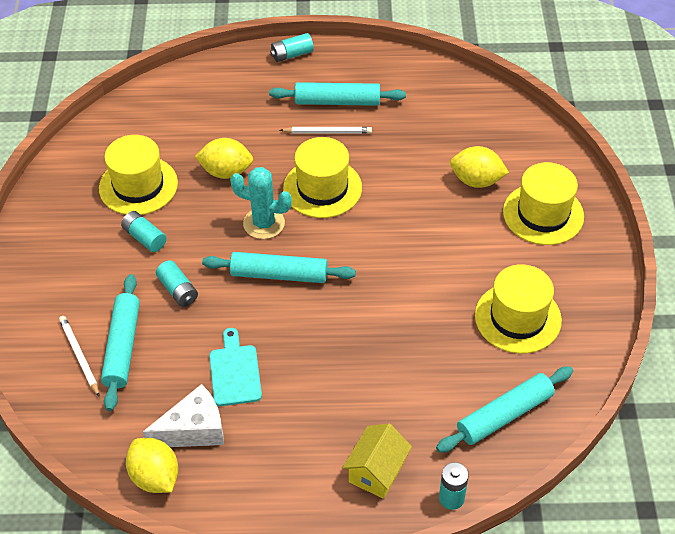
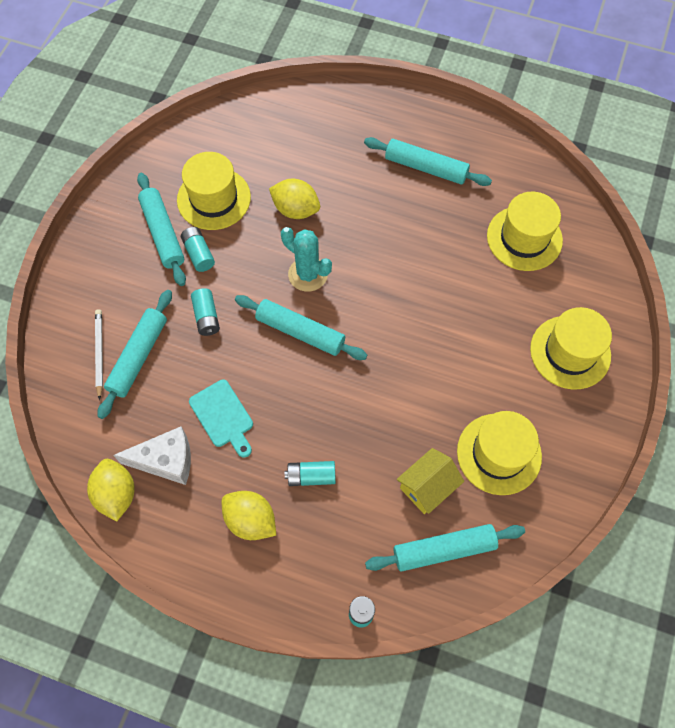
camera: 20 degrees right, 15 degrees up
(99, 231) = (163, 233): none -> turquoise rolling pin
(235, 372) = (223, 416): turquoise cutting board -> turquoise cutting board turned 135 degrees clockwise
(292, 54) = (404, 104): turquoise battery -> turquoise battery (311, 476)
(322, 188) = (375, 255): yellow hat -> yellow hat (524, 238)
(327, 132) = (403, 197): white pencil -> none
(377, 471) = (306, 562): yellow house -> yellow house (427, 487)
(476, 180) = (521, 295): yellow lemon -> yellow lemon (250, 520)

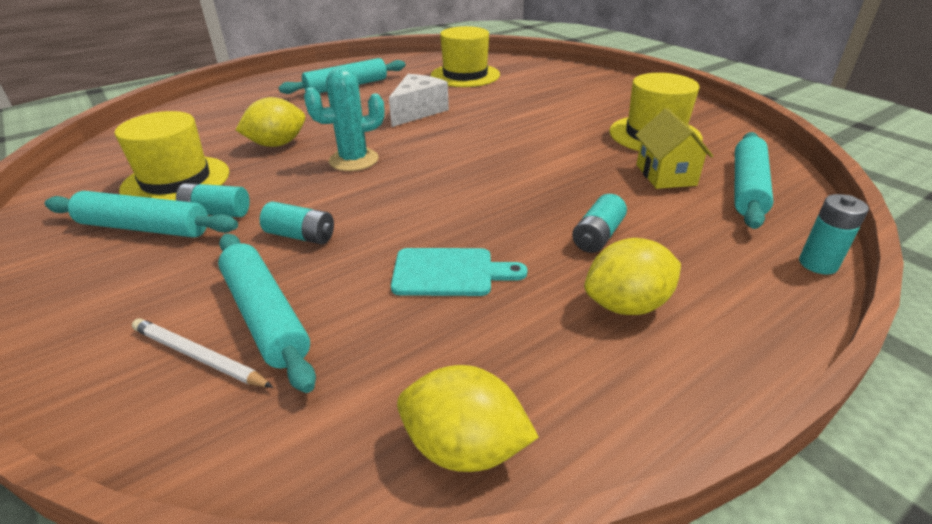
camera: 55 degrees left, 30 degrees down
(166, 461) = (461, 354): white cheese -> white cheese (418, 111)
(300, 332) = (410, 184): turquoise rolling pin -> none
(570, 352) = (583, 87): yellow hat -> none

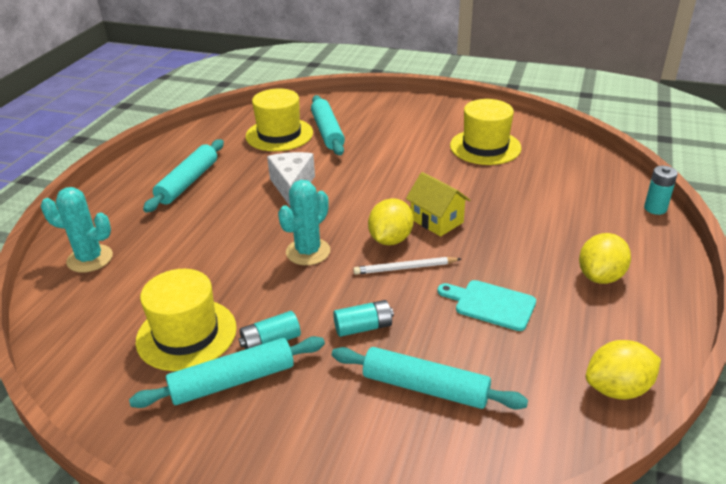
camera: 35 degrees left, 0 degrees up
(199, 356) = (425, 431): white pencil -> white pencil (405, 268)
(208, 111) = (90, 259): none -> turquoise cactus
(277, 144) = (220, 264): yellow lemon -> yellow lemon (390, 239)
(449, 272) = (491, 304): turquoise cutting board -> turquoise cutting board turned 120 degrees counterclockwise
(597, 236) = (539, 240): turquoise battery -> none
(665, 175) = (526, 178): yellow house -> yellow house (437, 221)
(747, 188) = (577, 170): turquoise rolling pin -> turquoise rolling pin (327, 132)

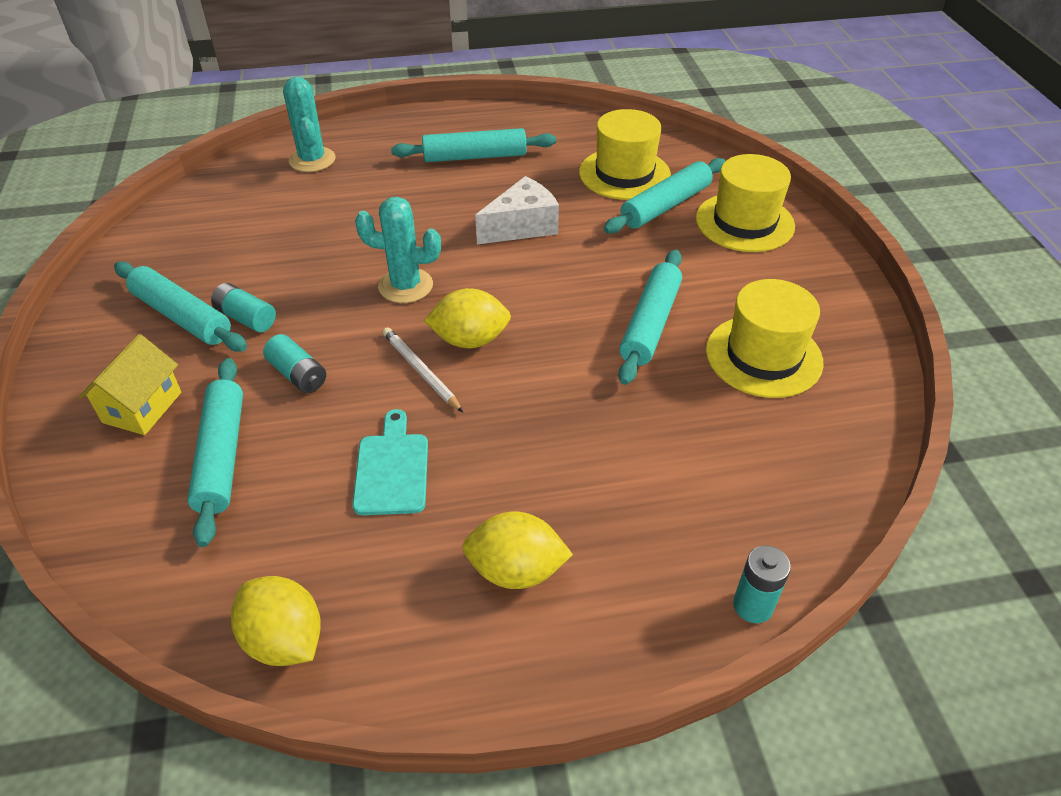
camera: 60 degrees right, 10 degrees up
(186, 334) = (234, 261): yellow hat -> yellow hat (744, 222)
(431, 171) = (650, 324): none -> turquoise rolling pin
(437, 221) = (537, 366): yellow house -> yellow house (142, 407)

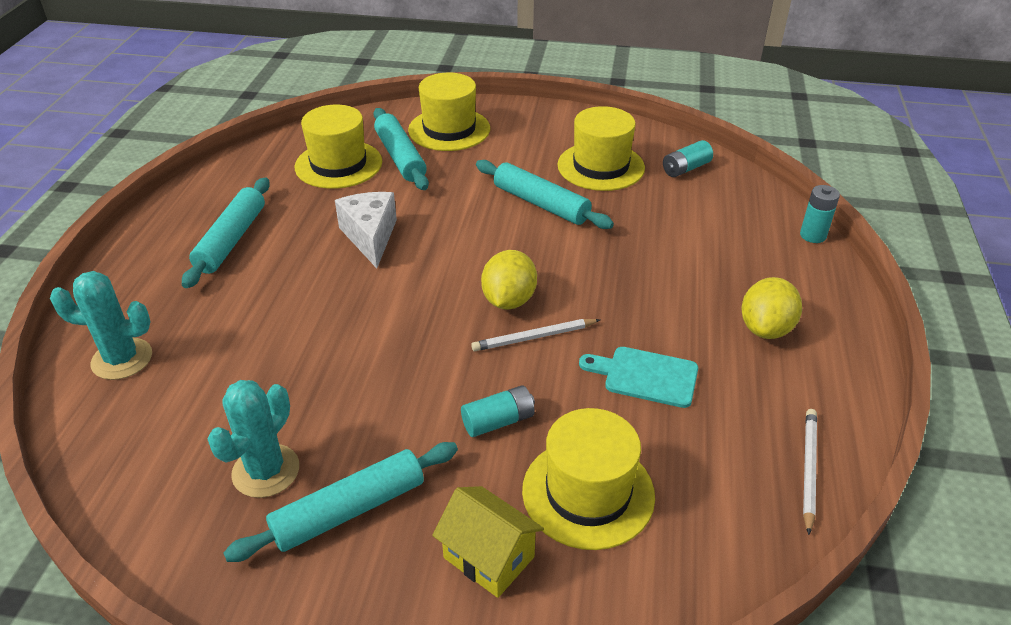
camera: 70 degrees left, 5 degrees down
(221, 455) = (588, 493): turquoise rolling pin -> yellow hat
(246, 318) = (386, 452): turquoise battery -> turquoise battery (685, 168)
(284, 640) = (809, 470): yellow lemon -> white pencil
(405, 286) = (409, 325): turquoise cactus -> turquoise cactus (266, 471)

